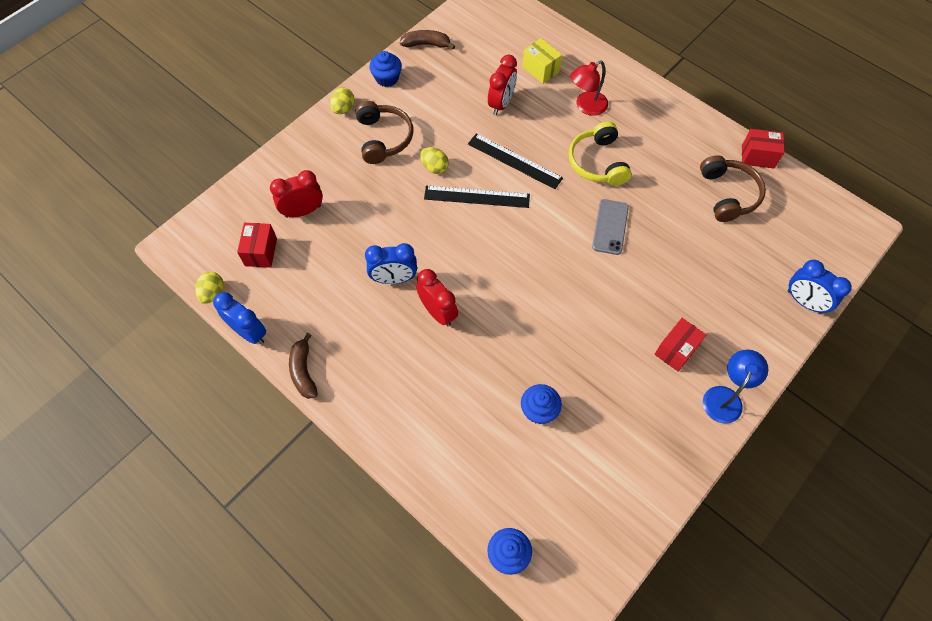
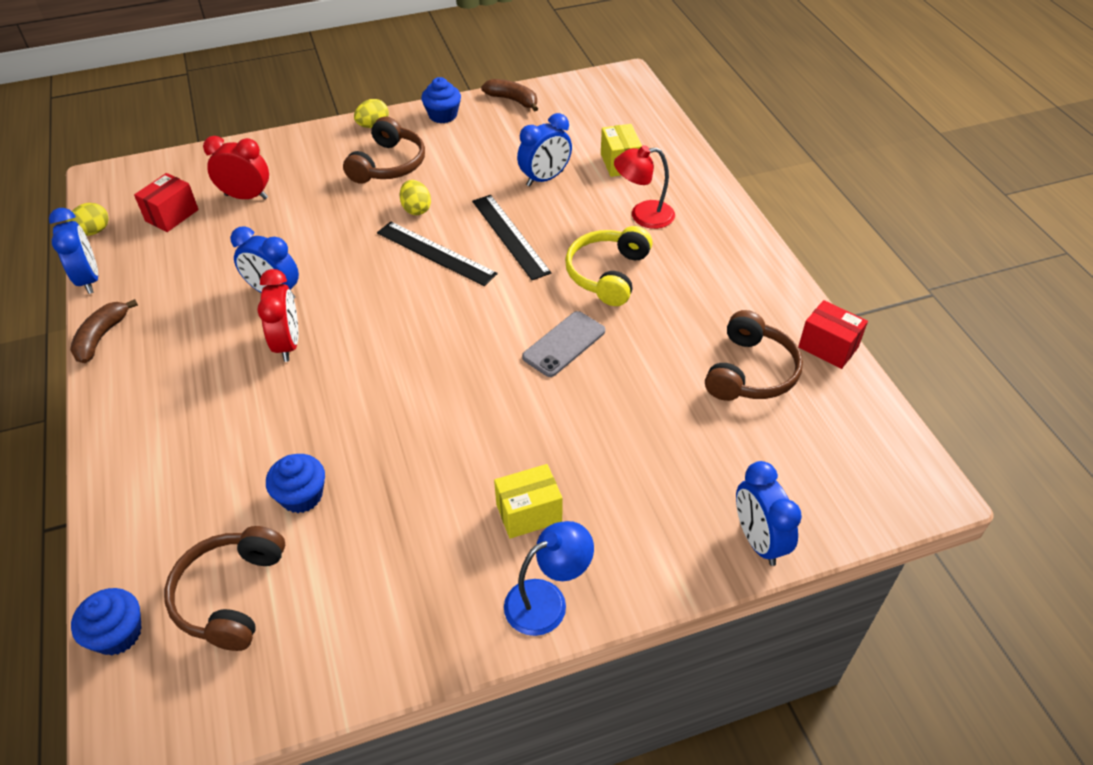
camera: 30 degrees right, 15 degrees down
(501, 104) = (545, 178): red clock -> blue clock
(552, 493) = (230, 595): none -> brown headphones
(676, 350) = (529, 513): red box -> yellow box

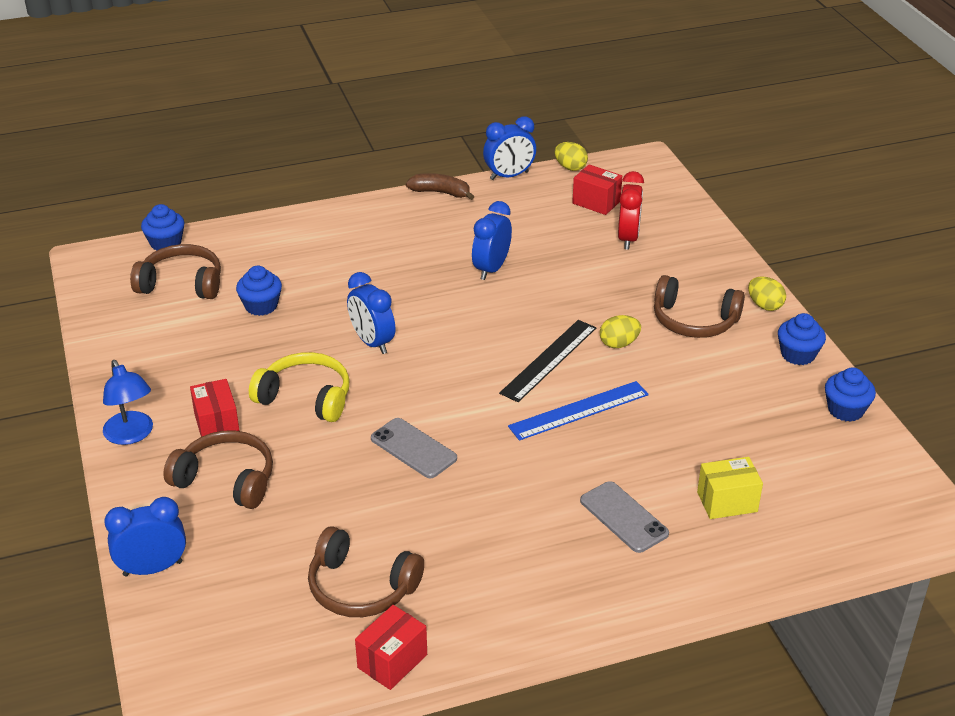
camera: 90 degrees right, 10 degrees down
(288, 344) = (426, 283): red clock -> none
(510, 236) = (579, 410): black ruler -> blue ruler
(513, 100) = (845, 410): brown banana -> blue cupcake
(529, 513) = (217, 425): yellow box -> red box
(545, 178) = (685, 437): blue clock -> blue clock (372, 342)
(608, 274) = (518, 483): yellow headphones -> yellow headphones (306, 397)
(619, 492) = (226, 480): none -> brown headphones
(643, 215) = (623, 517): red lamp -> grey phone

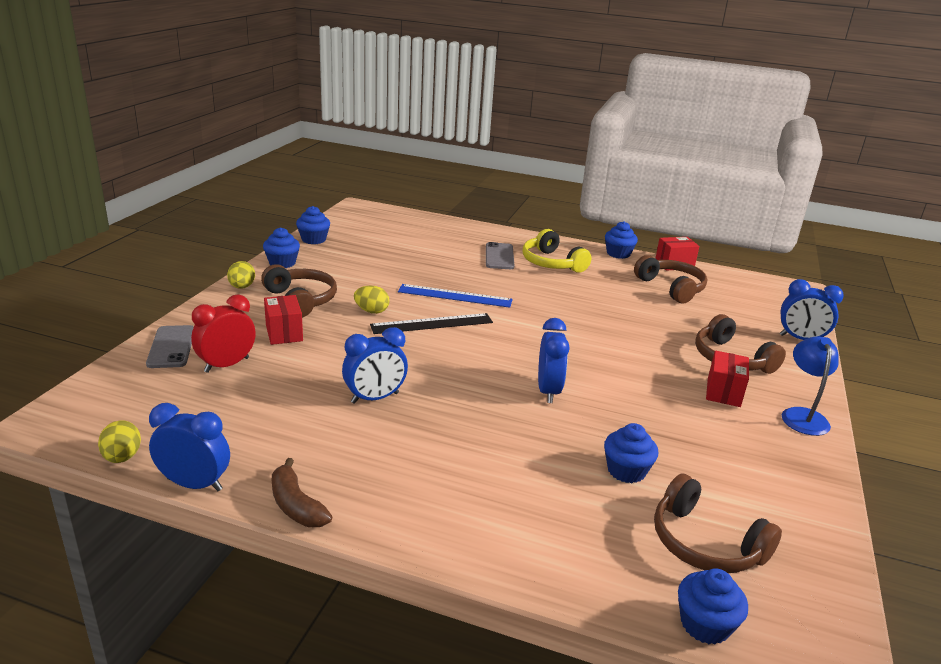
camera: 145 degrees left, 10 degrees down
(306, 397) = (638, 379): yellow headphones -> yellow headphones (552, 263)
(413, 448) = (584, 322): grey phone -> grey phone (171, 347)
(490, 637) = (618, 254): none -> blue cupcake
(596, 202) = (182, 407): red box -> red box (284, 333)
(727, 502) = (439, 241): yellow box -> none

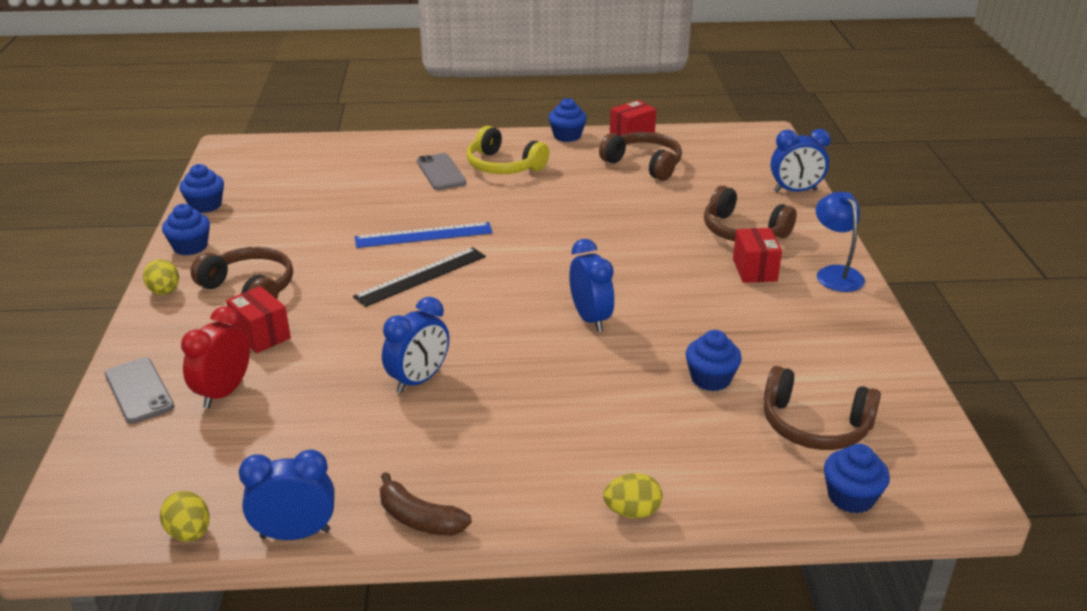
camera: 20 degrees left, 5 degrees up
(371, 311) = (343, 280): yellow egg -> yellow egg (632, 512)

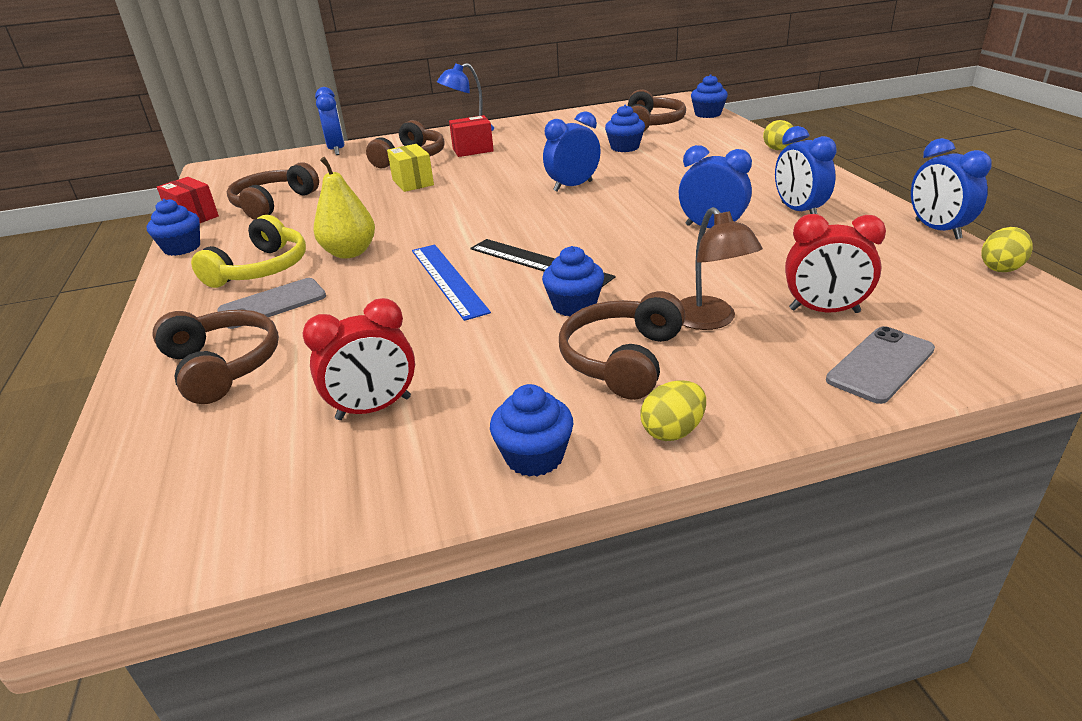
camera: 100 degrees left, 0 degrees up
(205, 205) = (380, 497): blue cupcake -> blue cupcake (574, 305)
(261, 335) = (710, 320): red box -> brown lamp
(281, 204) = (374, 408): none -> red clock
(371, 161) = (222, 366): none -> brown headphones
(417, 451) = (798, 211): none -> blue clock
(419, 519) = (863, 197): brown banana -> none
(507, 198) = (350, 252): none -> yellow pear
(660, 229) = (413, 182): none -> yellow box

